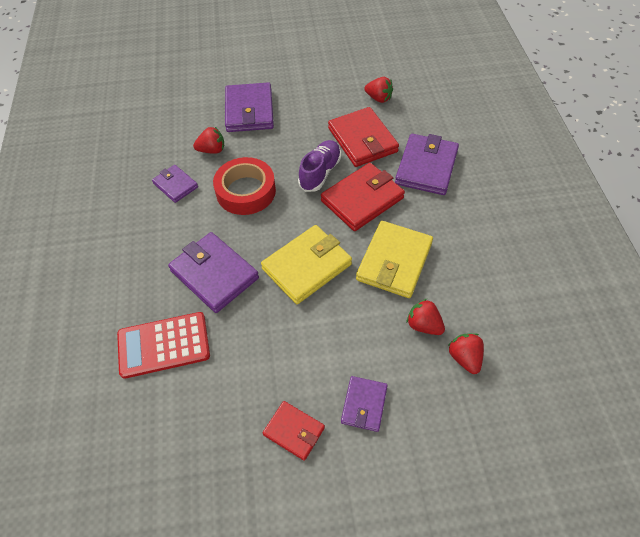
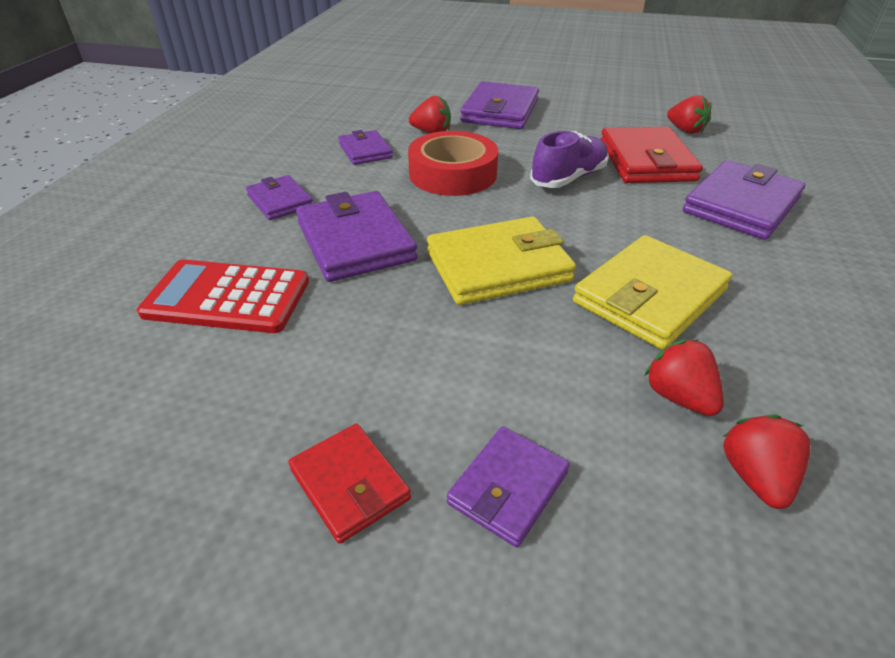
camera: 20 degrees right, 15 degrees down
(146, 254) = (280, 201): none -> purple wallet
(362, 199) = (621, 216): red wallet -> none

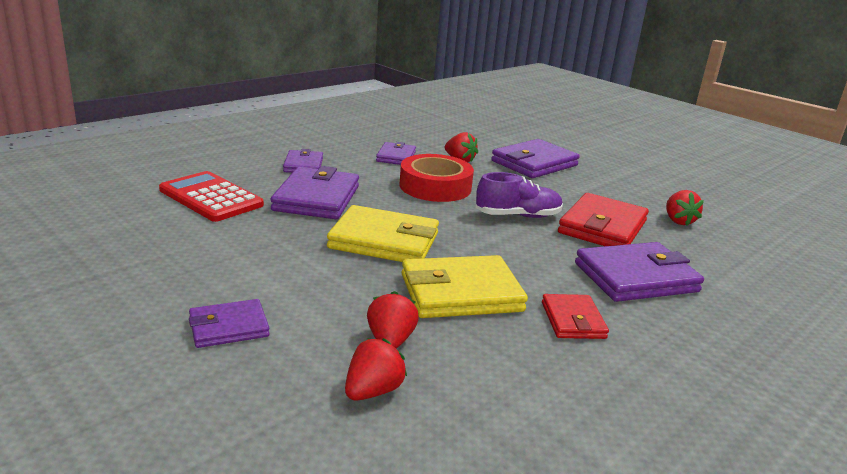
camera: 30 degrees right, 15 degrees down
(350, 484) = (158, 290): red wallet -> red wallet (573, 320)

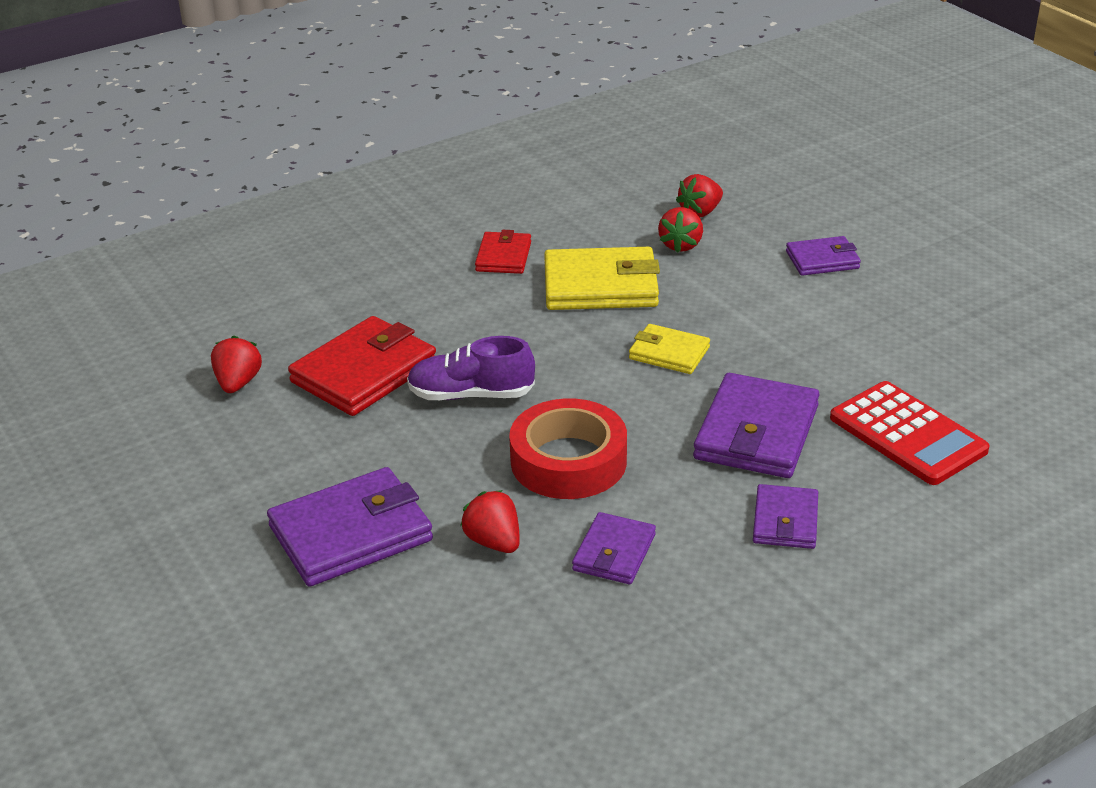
camera: 165 degrees left, 10 degrees up
(384, 241) = (669, 353): yellow wallet -> yellow wallet, size x0.58
(635, 277) = (394, 298): purple wallet -> none

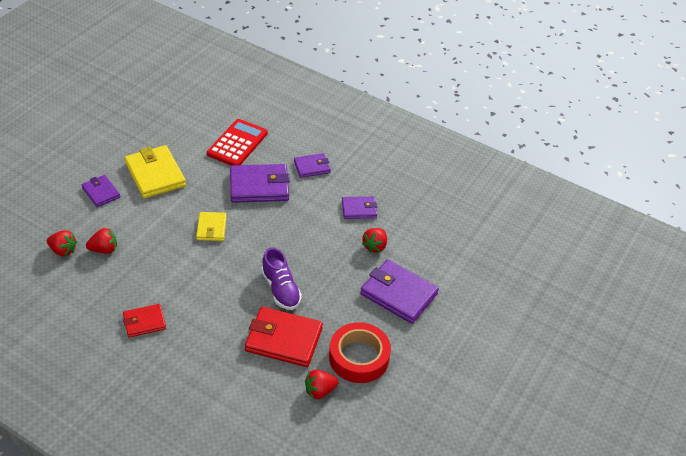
camera: 120 degrees left, 10 degrees up
(568, 461) = (311, 239): red tape -> red tape (359, 357)
(600, 286) = (159, 270): yellow wallet -> yellow wallet (155, 174)

